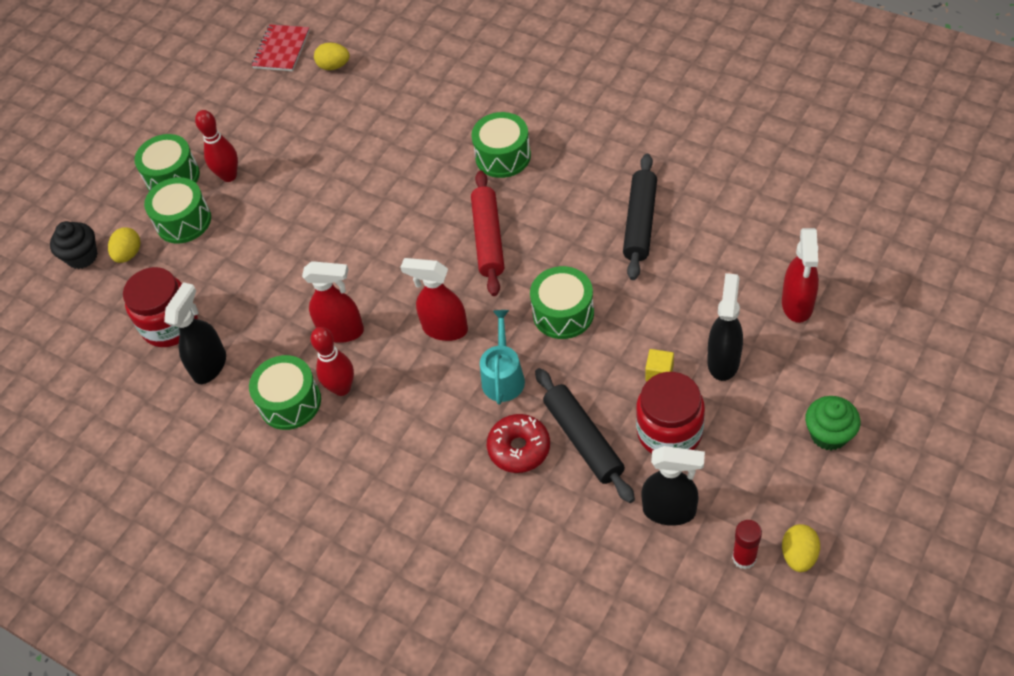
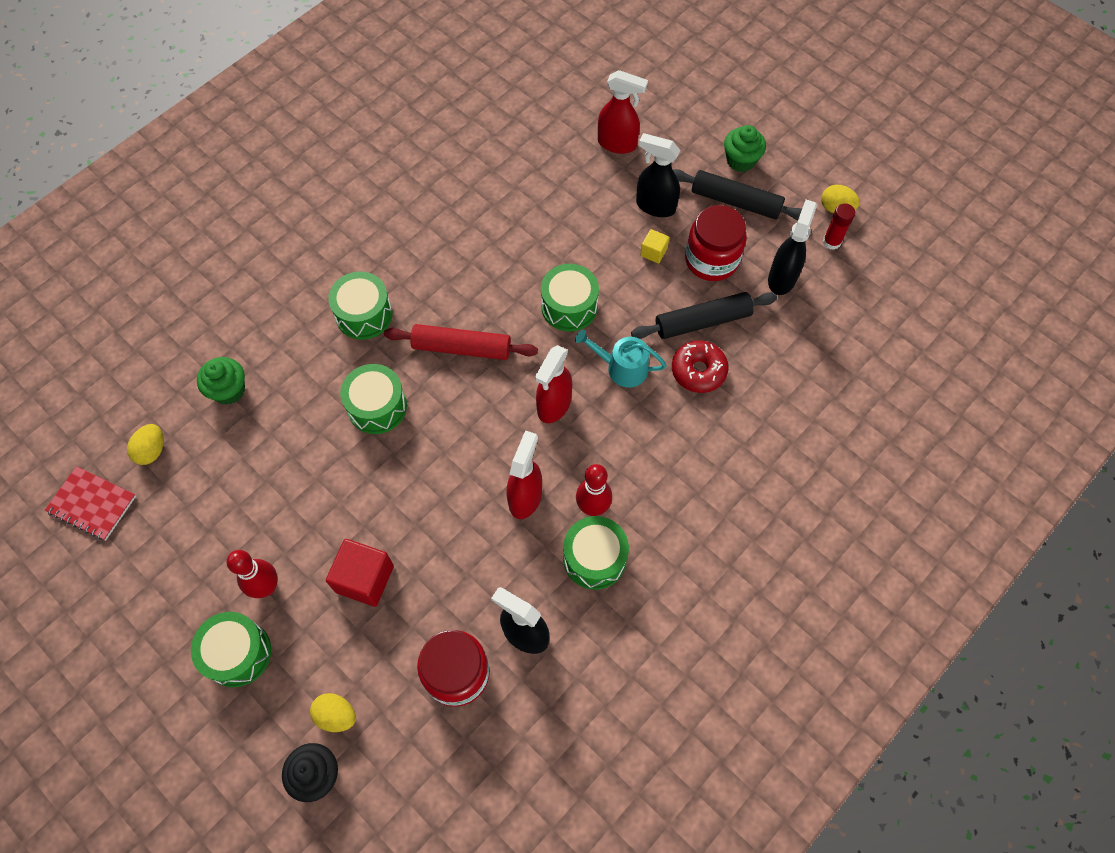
camera: 85 degrees left, 10 degrees up
(183, 221) = (312, 646): green drum -> green drum (377, 406)
(245, 237) = (364, 579): none -> red cube
(400, 92) = (229, 390): none -> green cupcake
(640, 222) = (491, 226): black rolling pin -> black rolling pin (735, 202)

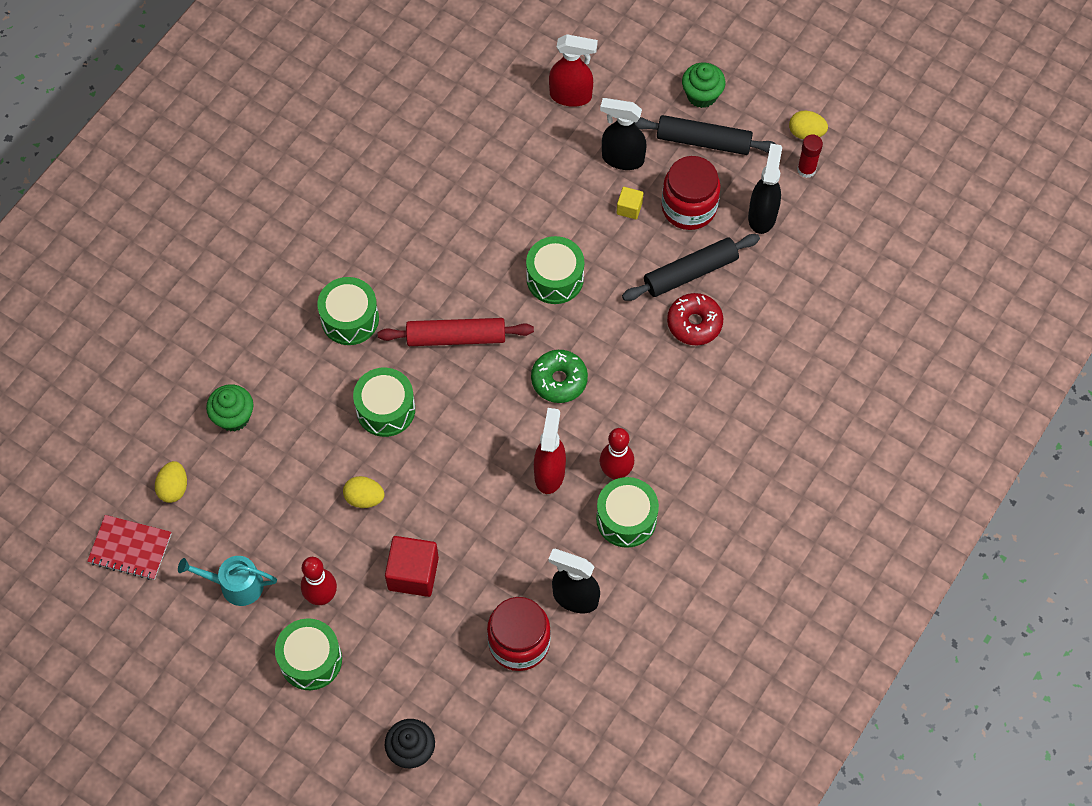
camera: 10 degrees left, 0 degrees up
(336, 715) = (416, 697): yellow egg -> yellow egg (364, 498)
(553, 405) = (559, 380): red spray bottle -> green donut
(622, 368) = (619, 332): turquoise watering can -> turquoise watering can (236, 585)

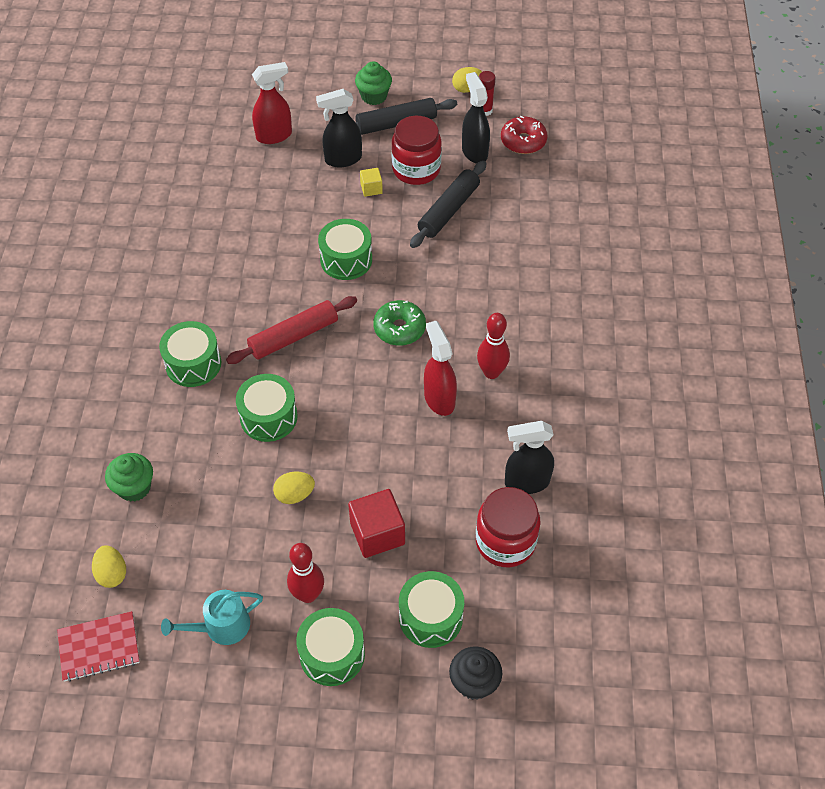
camera: 30 degrees left, 10 degrees down
(626, 519) = (524, 402): green drum -> green drum (431, 617)
(694, 323) = (476, 242): red donut -> red donut (523, 141)

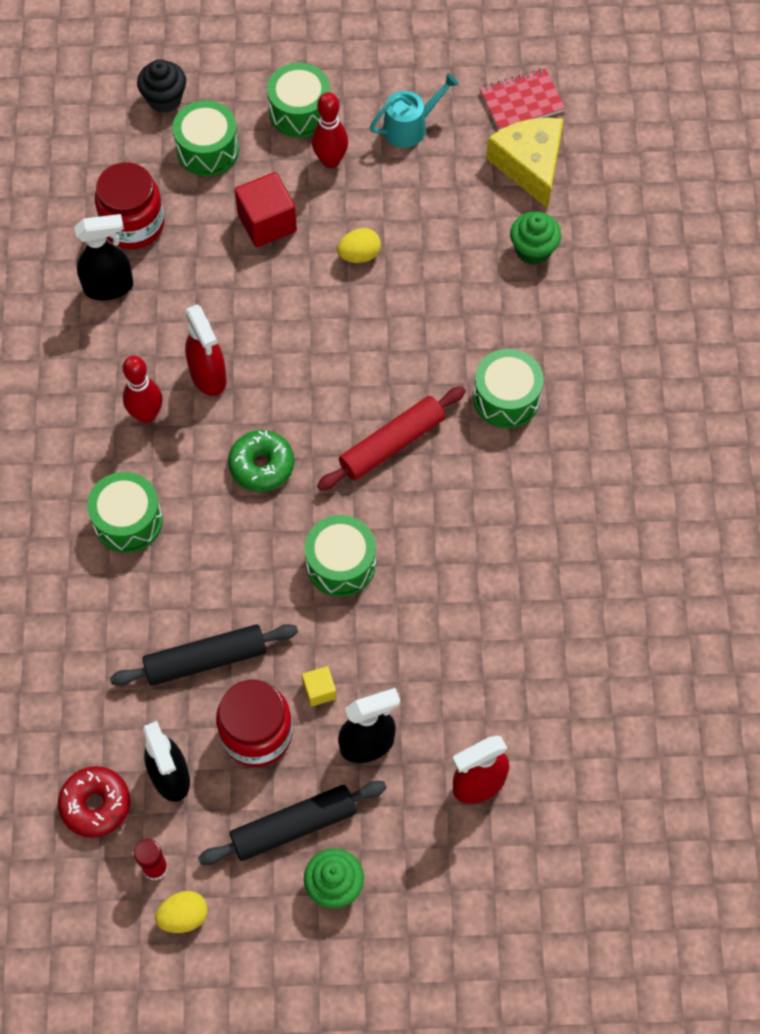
camera: 175 degrees right, 10 degrees up
(112, 573) = (530, 165): yellow egg -> yellow cheese
(268, 417) = (403, 339): green drum -> green drum (128, 521)
(449, 210) = (205, 659): black rolling pin -> black rolling pin turned 45 degrees clockwise

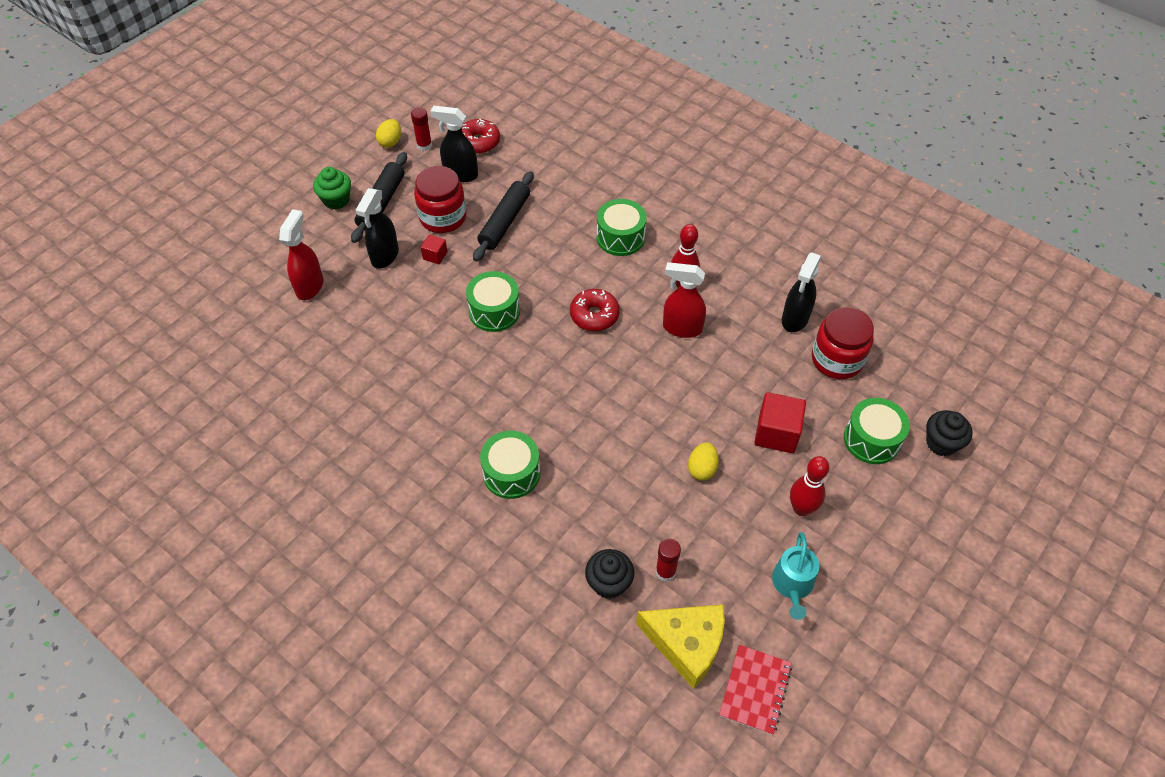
camera: 130 degrees right, 10 degrees down
(261, 465) = (594, 315): green donut -> red donut
(300, 112) = (865, 520): green drum -> none
(319, 690) = (435, 255): yellow cube -> red cube
(392, 444) = (543, 387): red rolling pin -> none
(484, 218) = (665, 572): none -> red glue stick
(533, 250) = (609, 583): green cupcake -> black cupcake

